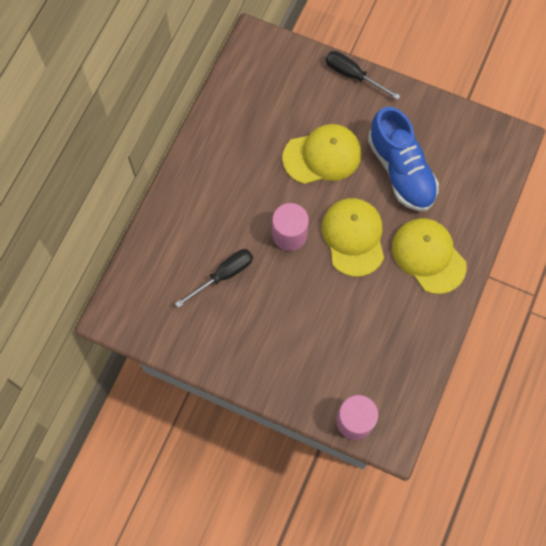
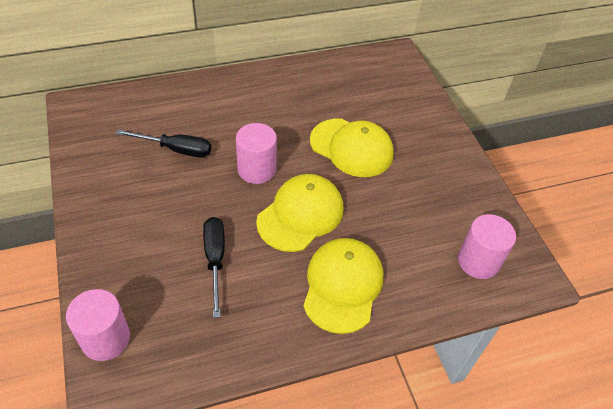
camera: 45 degrees right, 20 degrees down
(353, 75) = (444, 124): black screwdriver -> black screwdriver (215, 260)
(401, 170) = (401, 209): blue shoe -> none
(476, 161) = (478, 261): none -> pink cylinder

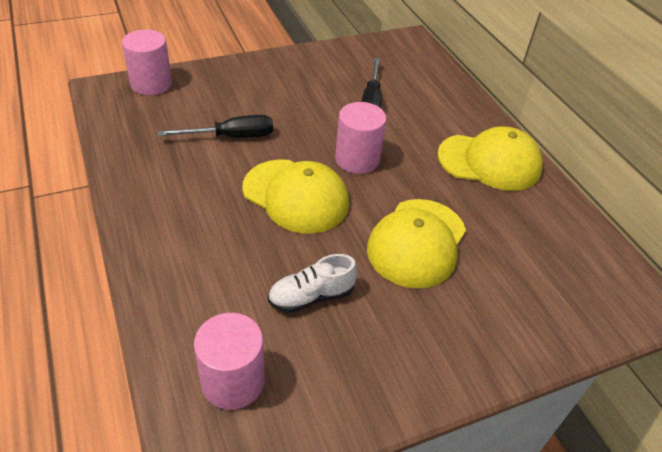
camera: 85 degrees right, 5 degrees down
(342, 286) = (197, 232): yellow cap -> yellow cap (489, 162)
(405, 213) = (311, 296): none -> white shoe

